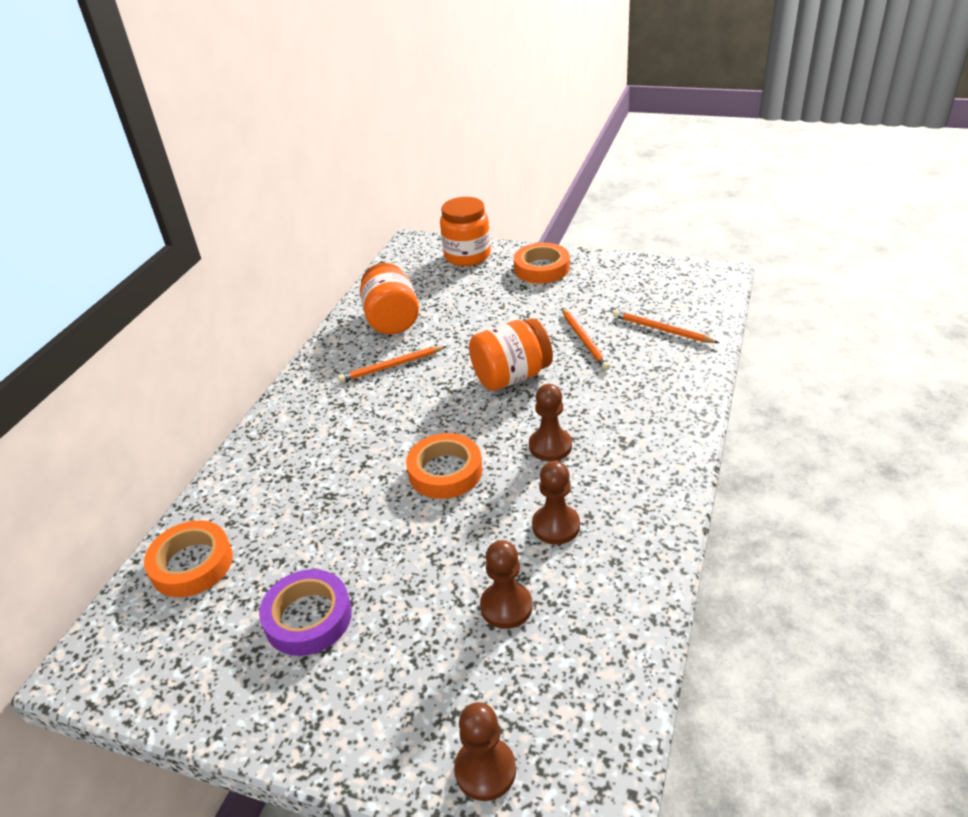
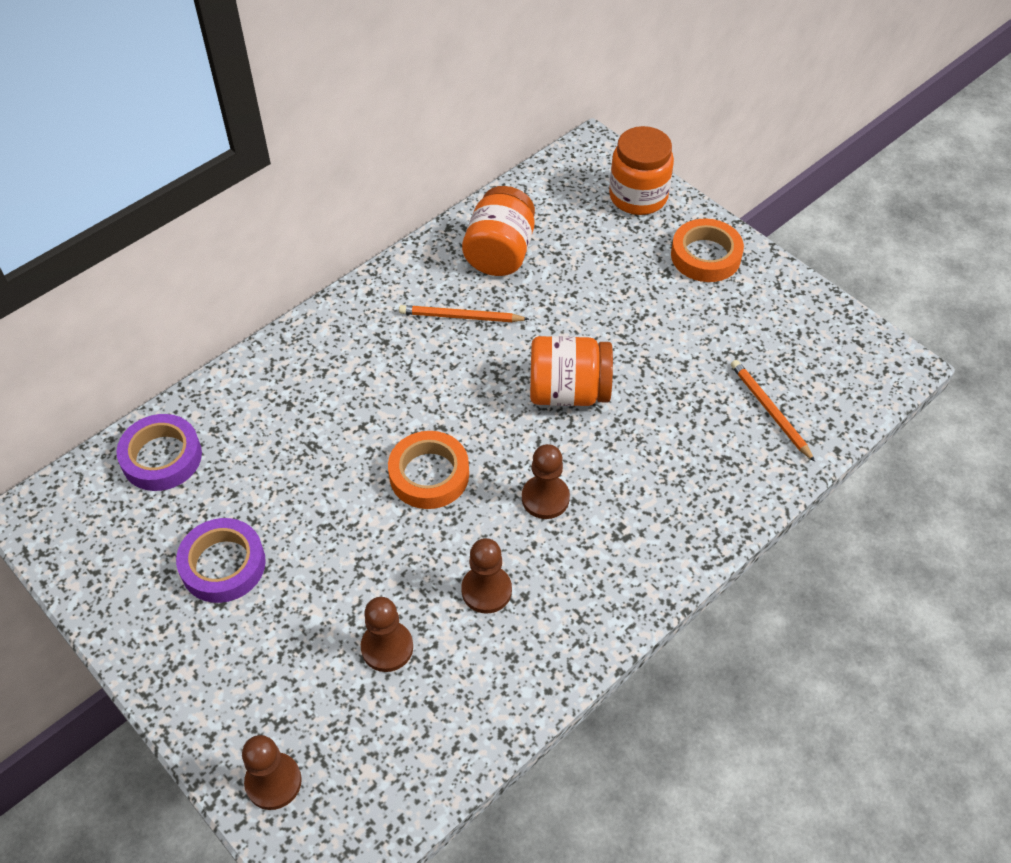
camera: 25 degrees right, 15 degrees up
(192, 564) = (162, 457): orange tape -> purple tape
(584, 340) = (676, 382): orange pencil -> none

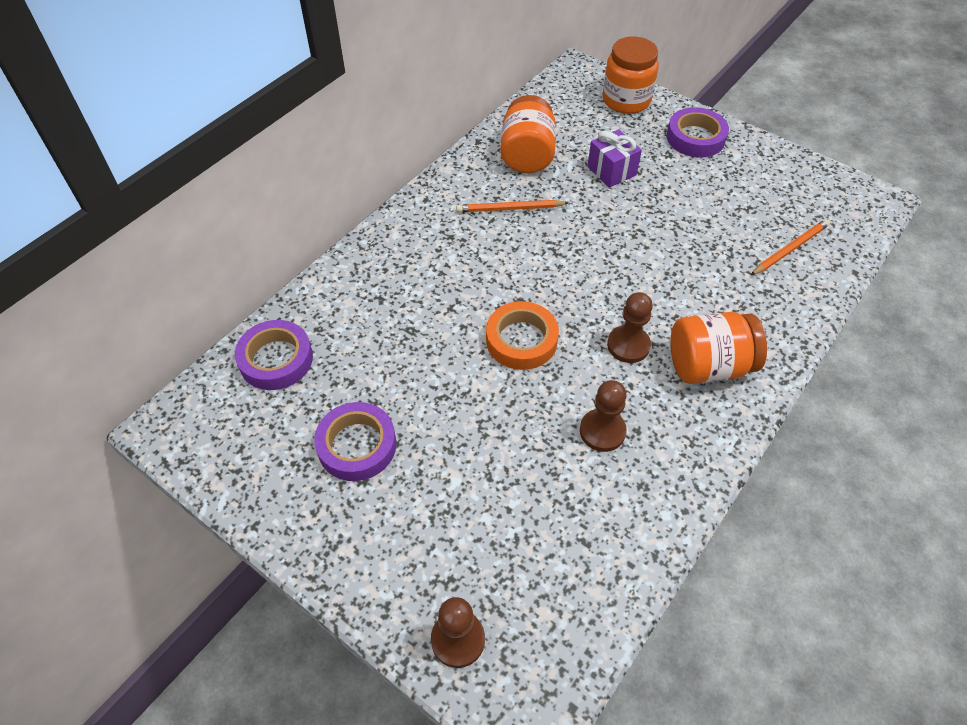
camera: 10 degrees left, 0 degrees up
(387, 647) = (528, 496): brown pawn -> none
(568, 392) = (619, 256): orange jar -> orange jar (708, 366)
(592, 285) = (611, 171): none -> purple gift
(705, 256) = (695, 138): orange tape -> purple tape
(770, 411) = (790, 249): orange pencil -> orange pencil turned 90 degrees clockwise

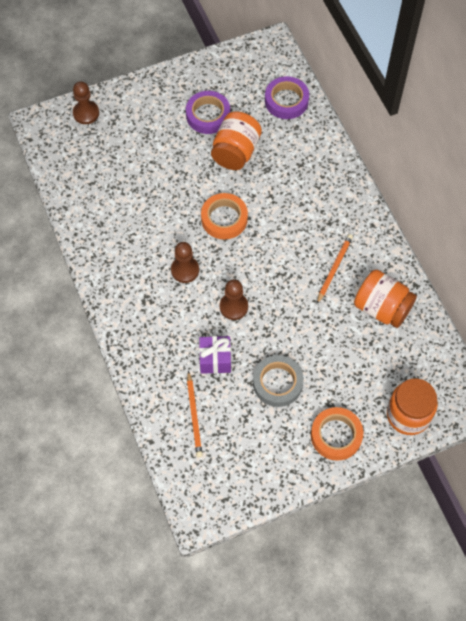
camera: 120 degrees right, 10 degrees up
(602, 431) = (141, 224): brown pawn -> brown pawn (233, 307)
(611, 171) = (334, 353): purple gift -> purple gift (215, 360)
(686, 199) = (277, 383): none -> grey tape
(695, 138) = (336, 435): purple tape -> orange tape
(708, 366) = (144, 302): orange jar -> orange jar (235, 152)

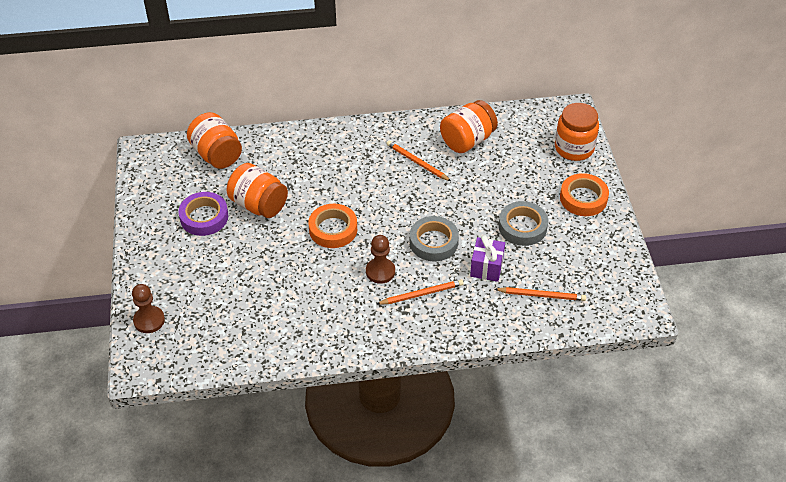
camera: 75 degrees left, 15 degrees down
(168, 310) = (421, 294): none -> orange pencil
(233, 307) = (433, 242): brown pawn -> grey tape
(286, 101) = (217, 155): purple tape -> orange jar

